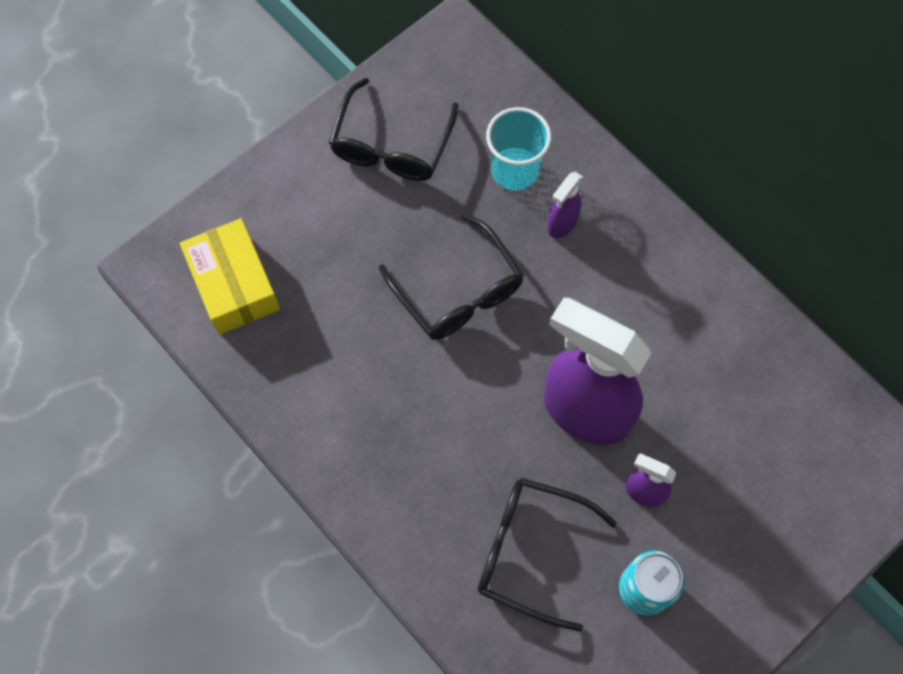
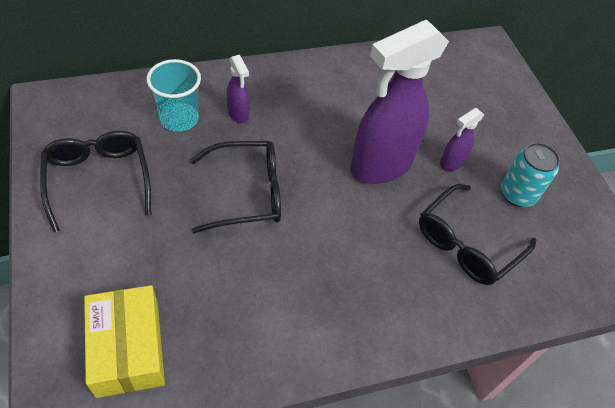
camera: 70 degrees left, 15 degrees down
(234, 284) = (128, 348): yellow box -> yellow box turned 75 degrees clockwise
(391, 146) = (98, 178): black glasses -> black glasses turned 150 degrees counterclockwise

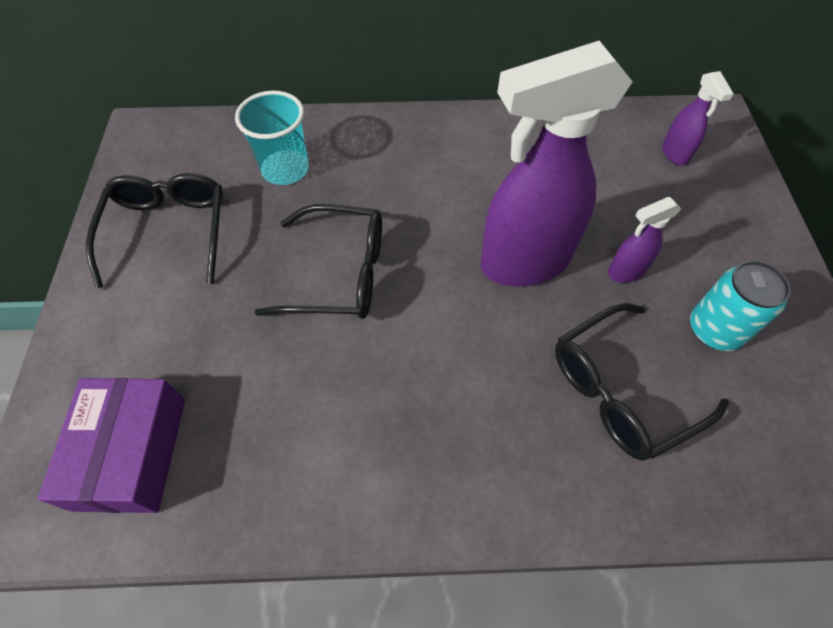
camera: 20 degrees right, 5 degrees up
(128, 348) = (131, 452): yellow box -> purple box
(238, 114) = (358, 172): purple spray bottle -> purple spray bottle (675, 154)

